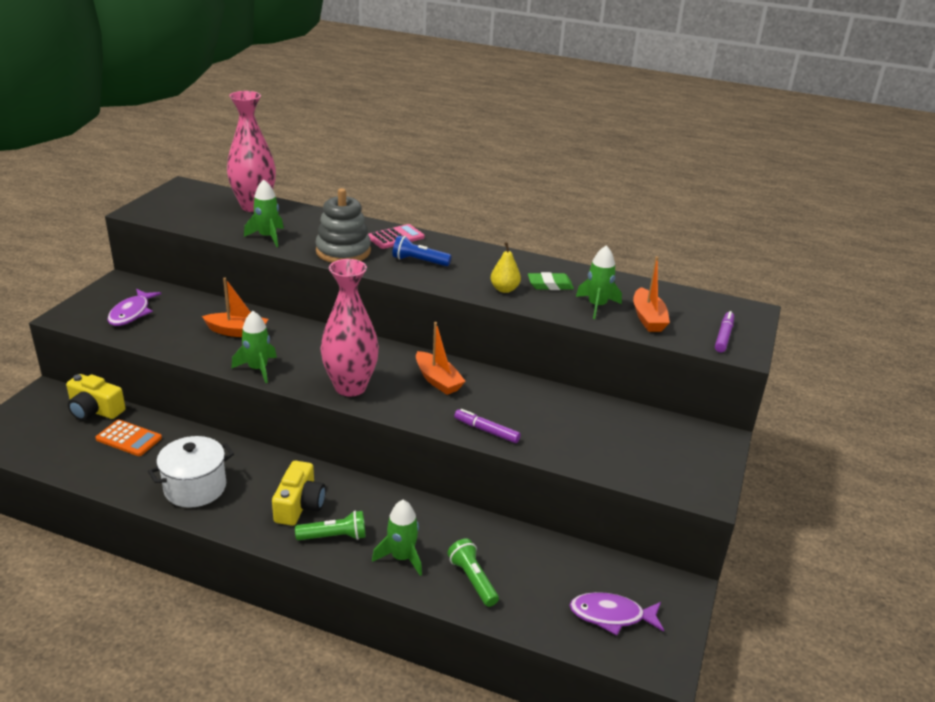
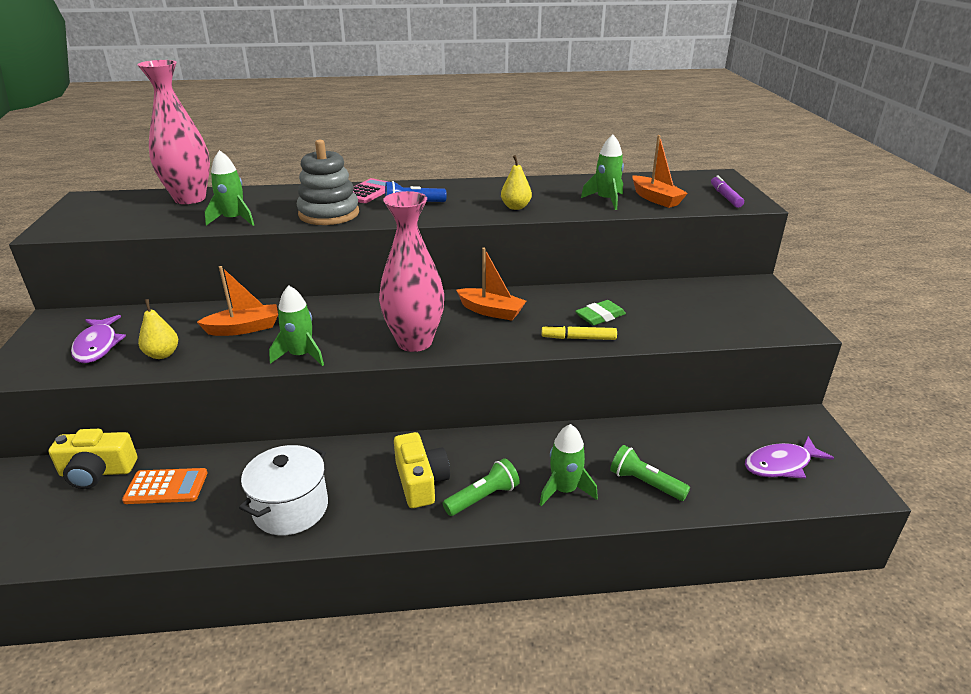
camera: 25 degrees left, 0 degrees up
(167, 335) = (162, 354): none -> yellow pear
(486, 430) = (578, 338): purple marker -> yellow marker
(550, 285) = (549, 195): green eraser -> green eraser (600, 316)

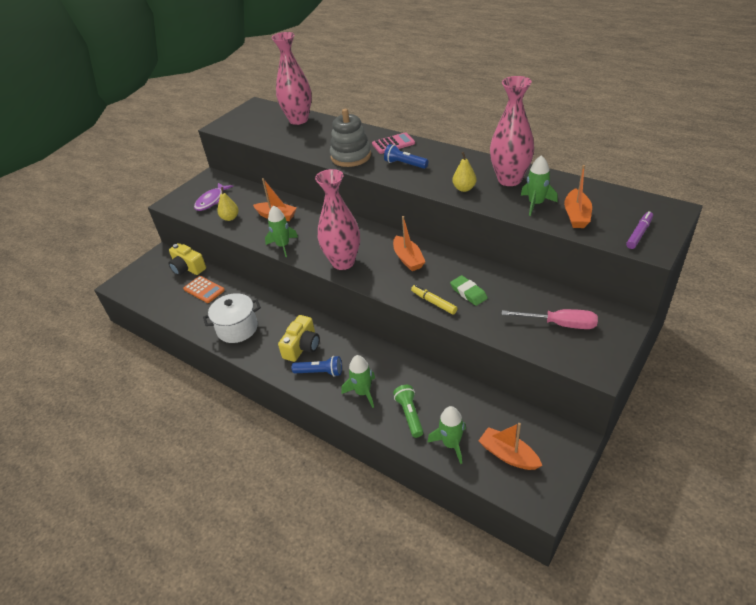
camera: 45 degrees right, 10 degrees up
(234, 220) = (301, 145): green rocket -> green rocket (451, 444)
(483, 497) = (320, 372): green flashlight -> blue flashlight
(549, 190) = (509, 180): none -> pink vase
(600, 316) = (468, 292): green eraser -> green eraser turned 45 degrees clockwise
(718, 308) = (560, 324): none -> pink screwdriver
(781, 464) = (508, 455): purple fish -> orange boat

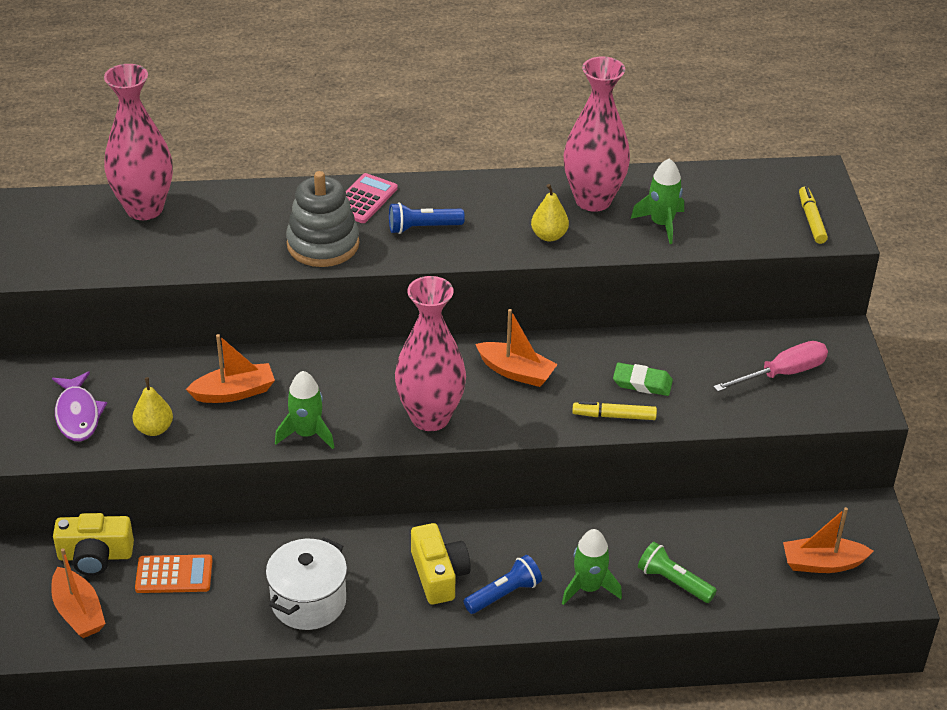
camera: 45 degrees left, 0 degrees up
(451, 444) = (753, 587): green rocket -> none
(576, 215) = (723, 222): orange boat -> orange boat (78, 612)
(639, 233) = (811, 220): purple marker -> yellow marker

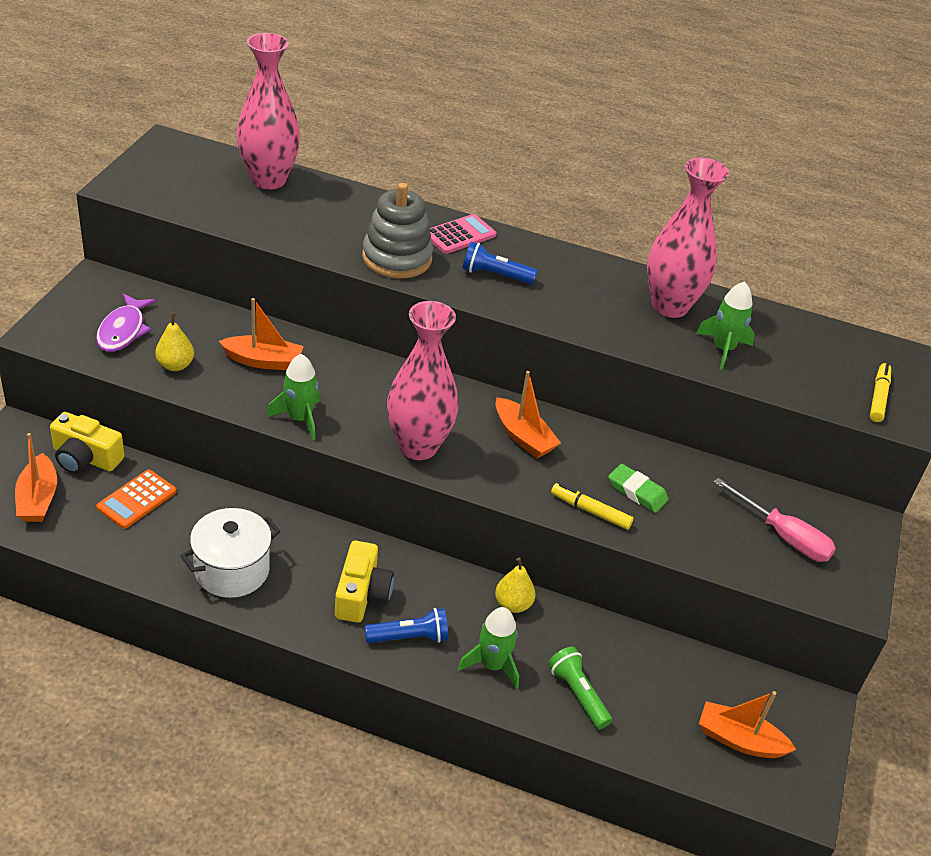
camera: 20 degrees right, 0 degrees up
(174, 574) = (137, 500): orange calculator -> orange calculator turned 105 degrees clockwise
(549, 236) = (607, 321): yellow pear -> yellow pear (513, 604)
(782, 373) = (783, 536): pink screwdriver -> pink screwdriver turned 45 degrees clockwise

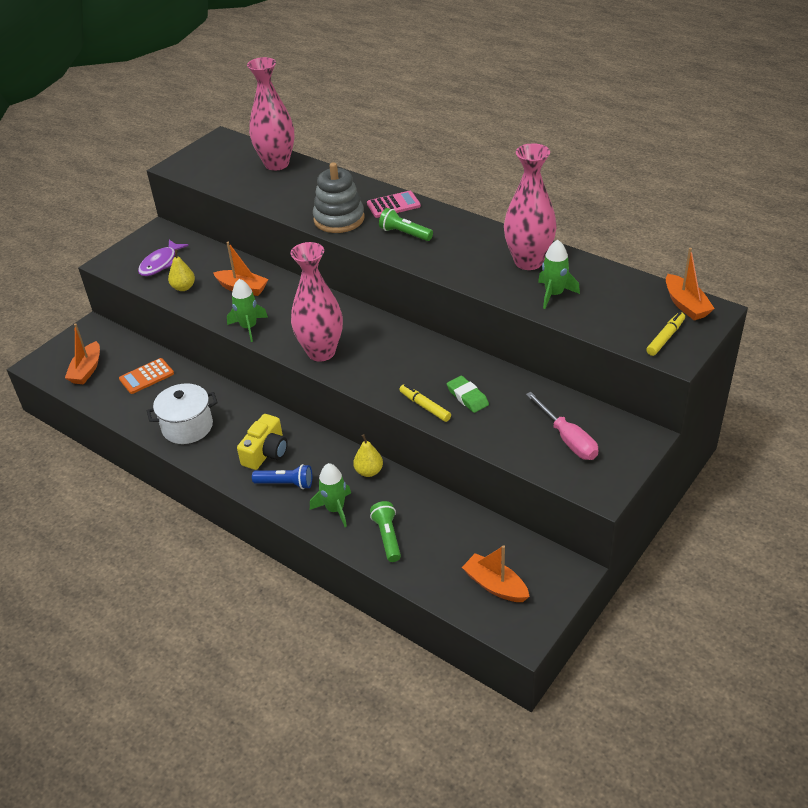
camera: 25 degrees right, 0 degrees up
(85, 458) = (126, 347): yellow camera -> none
(495, 275) = (404, 234): blue flashlight -> green flashlight
(523, 437) = (400, 352): orange boat -> orange boat (685, 305)

